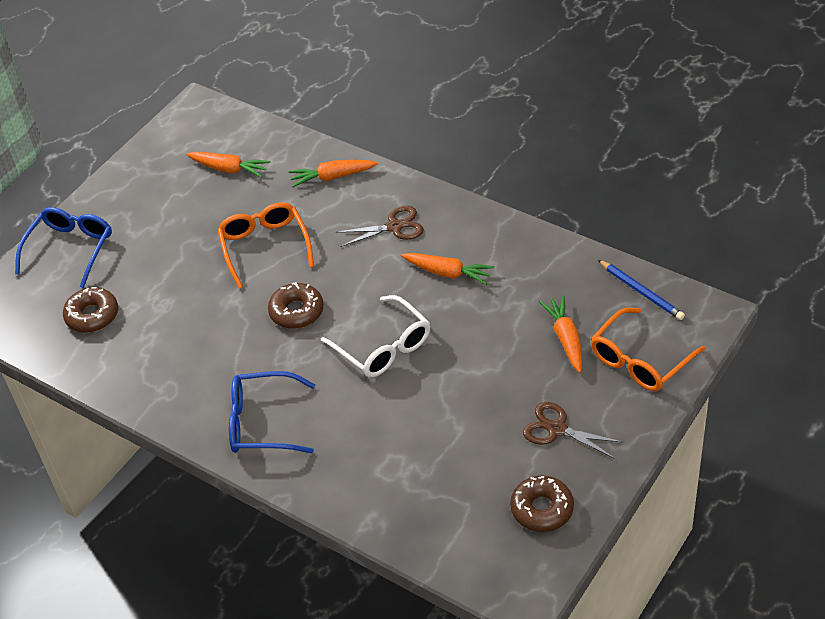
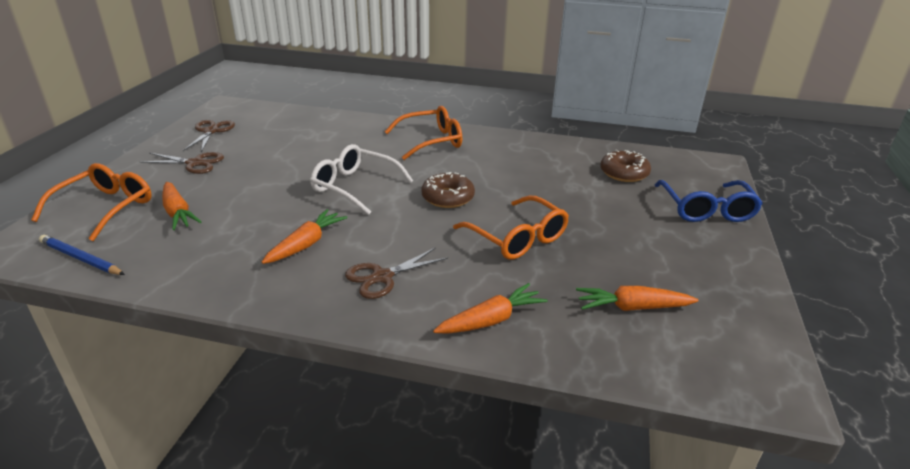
camera: 155 degrees right, 15 degrees down
(262, 422) = (431, 141): blue glasses -> orange glasses
(448, 273) = (306, 244): orange carrot -> orange carrot turned 120 degrees clockwise
(542, 509) = (211, 131): brown donut -> brown scissors

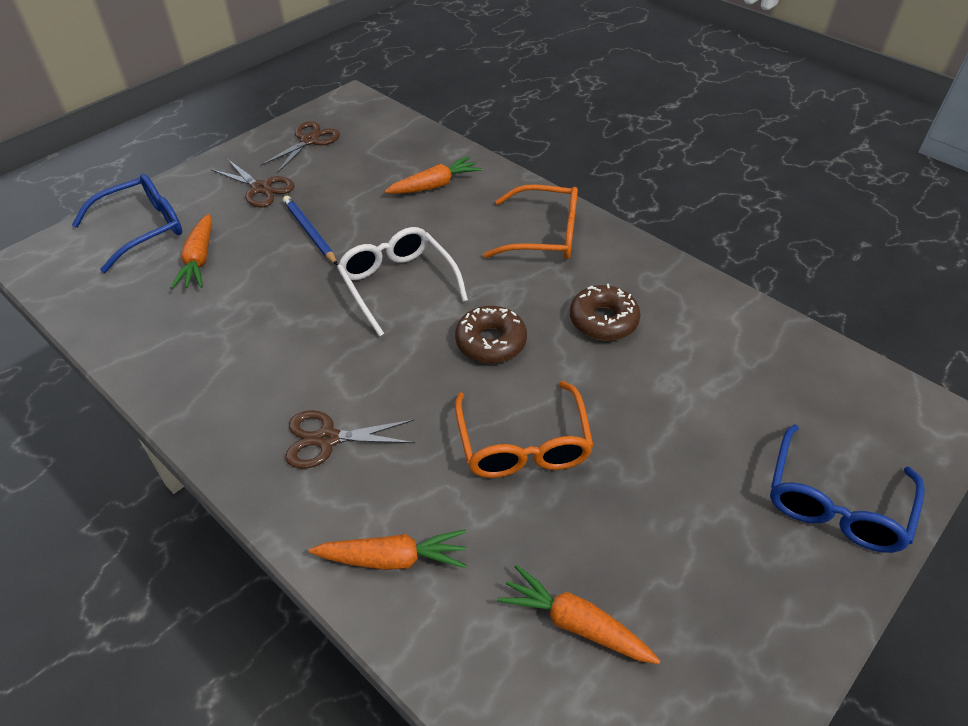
camera: 30 degrees right, 15 degrees up
(81, 258) = (82, 293): blue pencil -> blue pencil (310, 232)
(105, 208) = (142, 229): orange glasses -> blue glasses
(306, 244) = (286, 356): orange carrot -> orange carrot (434, 185)
(624, 173) = (766, 385): brown donut -> brown donut (603, 320)

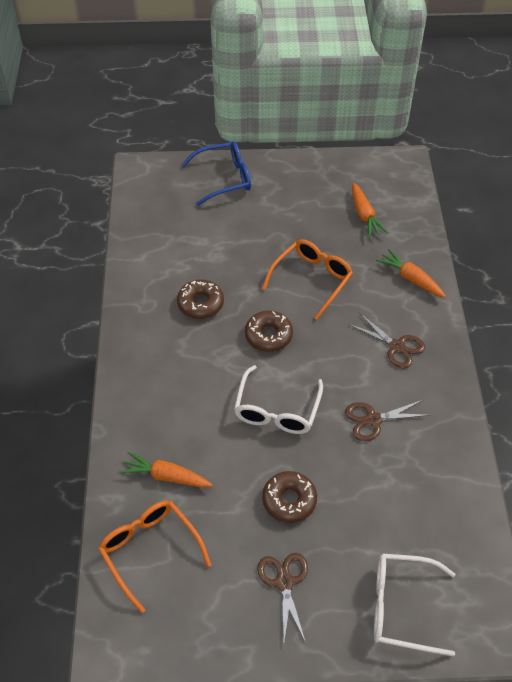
camera: 135 degrees left, 5 degrees up
(142, 229) = (401, 607): blue glasses -> white glasses
(199, 260) = (381, 534): orange carrot -> none
(309, 141) = (198, 617): brown scissors -> brown scissors (373, 420)
(310, 232) = (289, 500): blue pencil -> brown donut
(544, 235) = (156, 377): orange glasses -> orange glasses (150, 551)

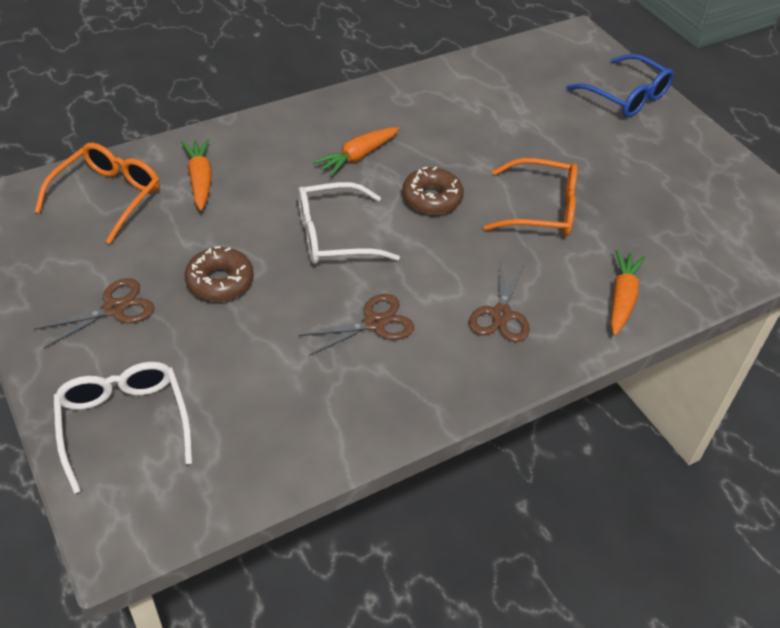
camera: 60 degrees right, 5 degrees down
(200, 304) = (435, 134): brown donut -> none
(364, 215) = (685, 225): orange carrot -> orange carrot (357, 157)
(373, 420) = (374, 323): brown scissors -> brown scissors turned 105 degrees clockwise

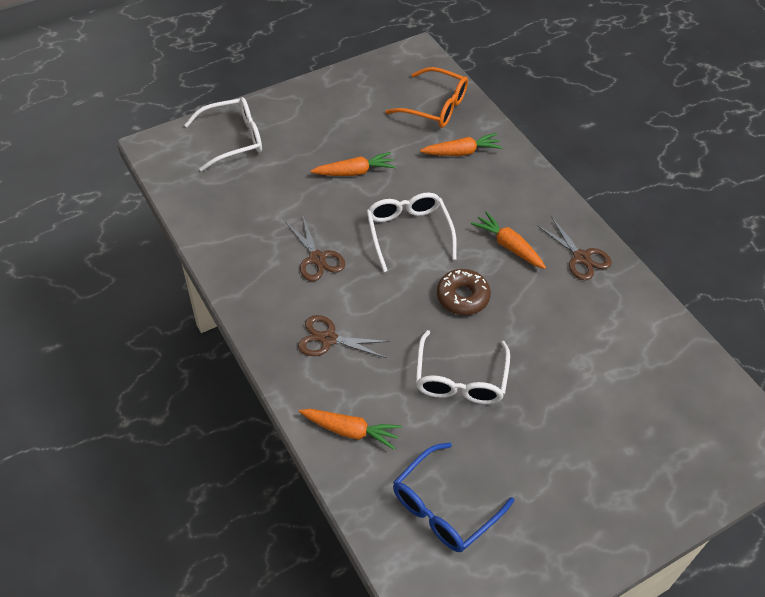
camera: 90 degrees right, 5 degrees up
(114, 309) = (327, 123): brown scissors -> brown scissors (581, 257)
(220, 281) = (354, 172): brown donut -> orange carrot
(541, 209) = (460, 379): orange glasses -> white glasses
(626, 96) = (663, 480): blue glasses -> blue glasses (444, 507)

